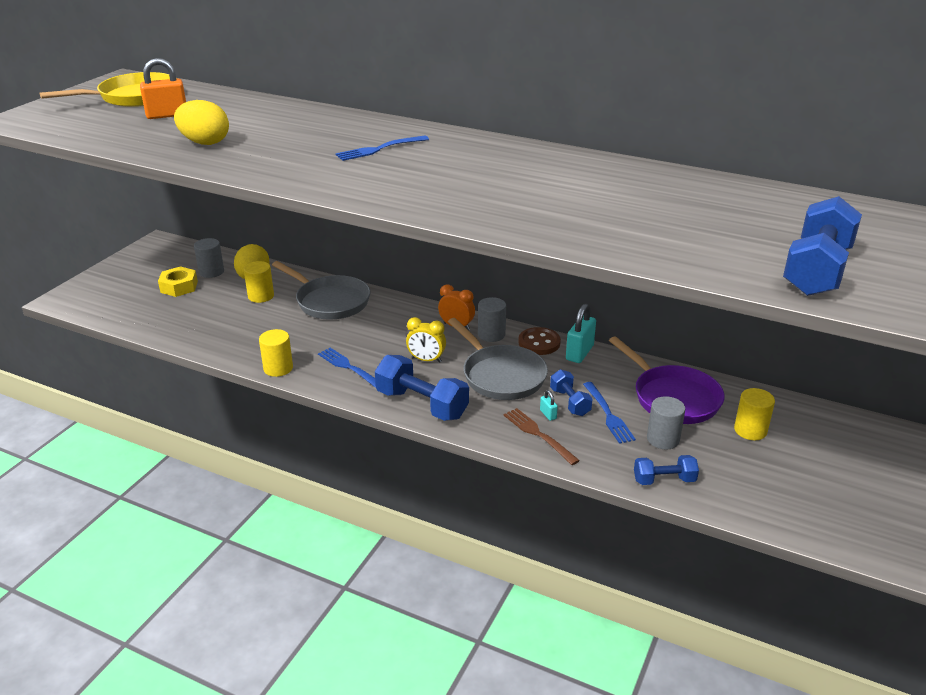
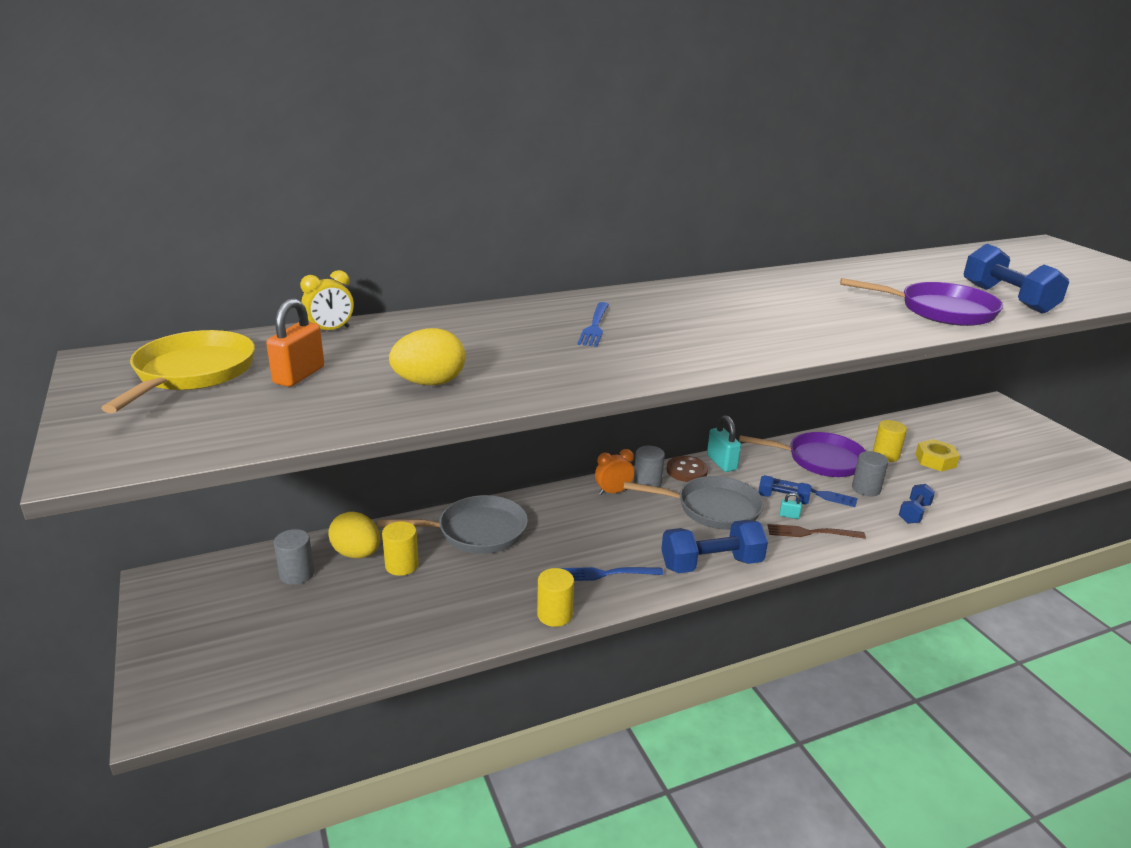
camera: 50 degrees left, 5 degrees down
(179, 287) = (291, 609): yellow nut -> yellow nut (935, 460)
(426, 360) = (646, 530): yellow clock -> yellow clock (330, 330)
(695, 248) = (940, 311): none -> purple pan

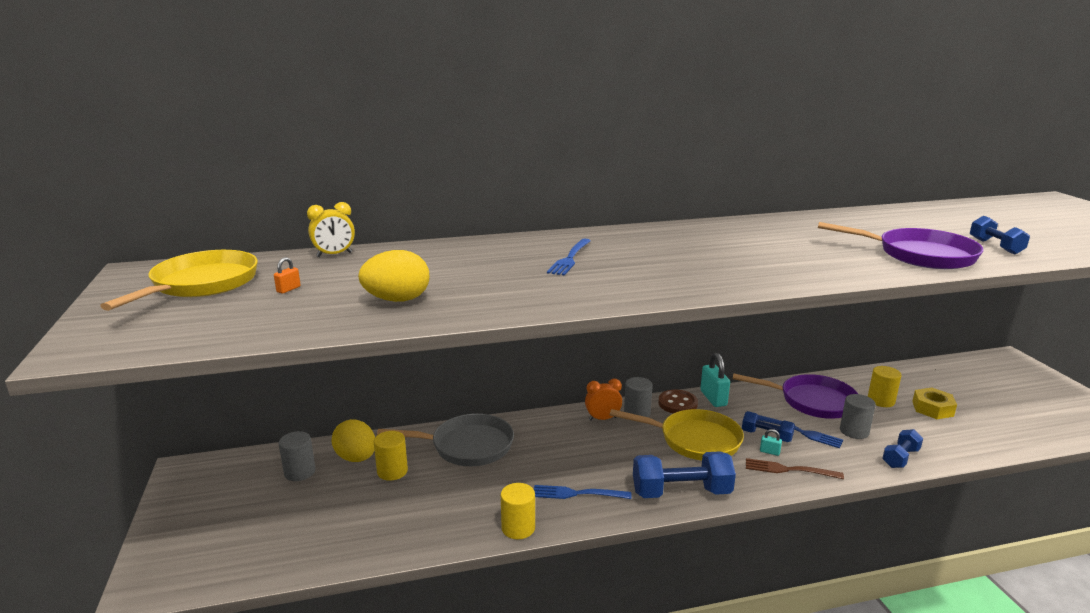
camera: 10 degrees right, 5 degrees down
(299, 375) = (288, 289): orange padlock -> orange padlock, size x0.48
(712, 508) = (694, 440): grey pan -> yellow pan
(1007, 299) = (995, 246): blue dumbbell -> blue dumbbell, size x0.57

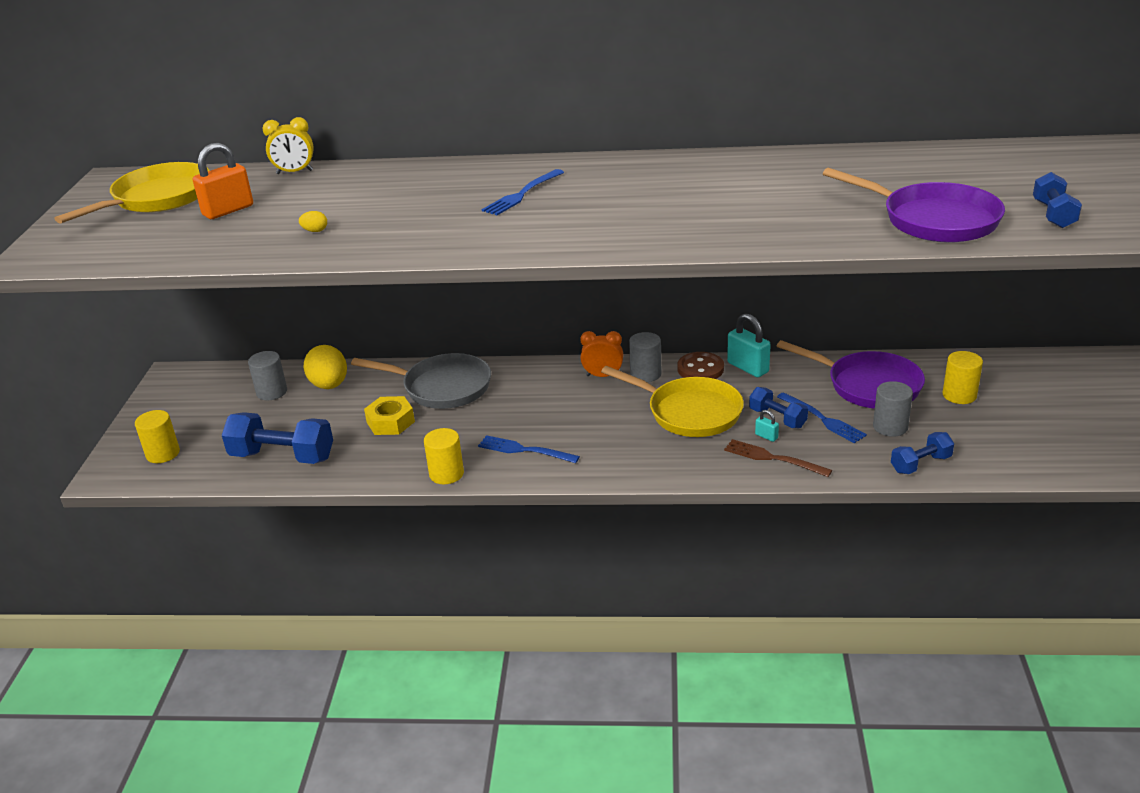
camera: 20 degrees right, 10 degrees up
(288, 289) = (228, 210): orange padlock -> orange padlock, size x2.10
(392, 471) = (356, 403): yellow cylinder -> yellow cylinder (163, 453)
(397, 300) = (315, 231): yellow egg -> yellow egg, size x0.41
(681, 492) = (633, 464): blue dumbbell -> blue dumbbell (282, 457)
(713, 398) = (748, 367): turquoise padlock -> turquoise padlock turned 45 degrees counterclockwise
(932, 408) = (1020, 413): yellow nut -> yellow nut (390, 422)

